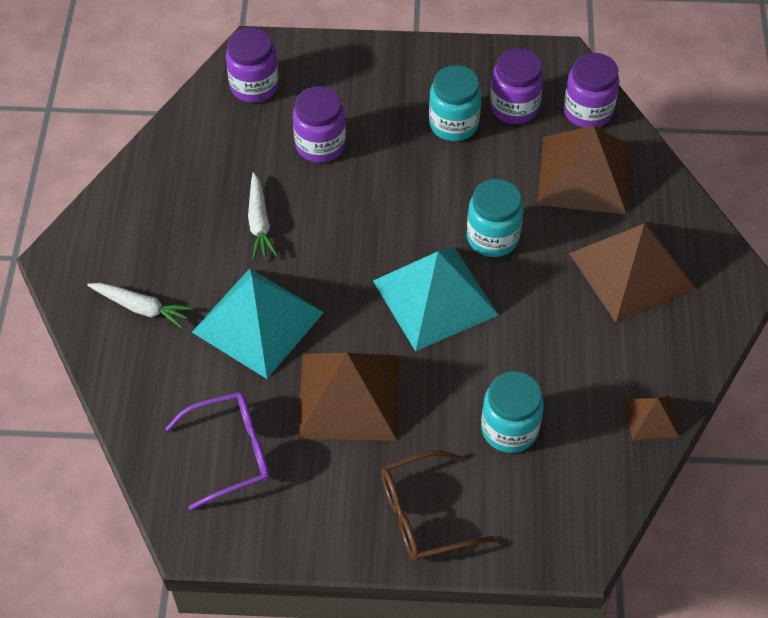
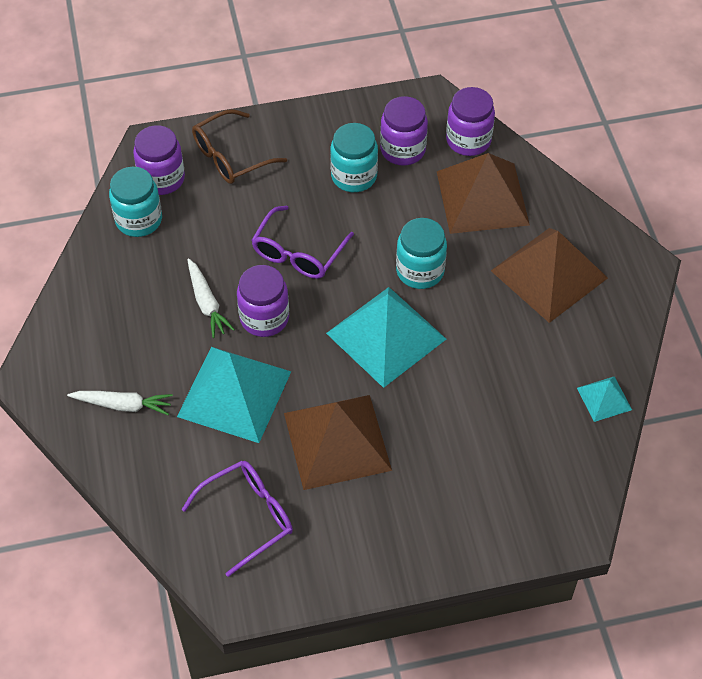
camera: 15 degrees left, 0 degrees up
(320, 145) = (240, 220): purple jar -> purple jar (264, 318)
(370, 191) = (298, 253): none -> purple glasses
(422, 515) = (435, 530): brown glasses -> brown glasses (230, 157)
(509, 429) = (486, 437): turquoise jar -> turquoise jar (139, 220)
(651, 417) = (604, 398): brown pyramid -> turquoise pyramid

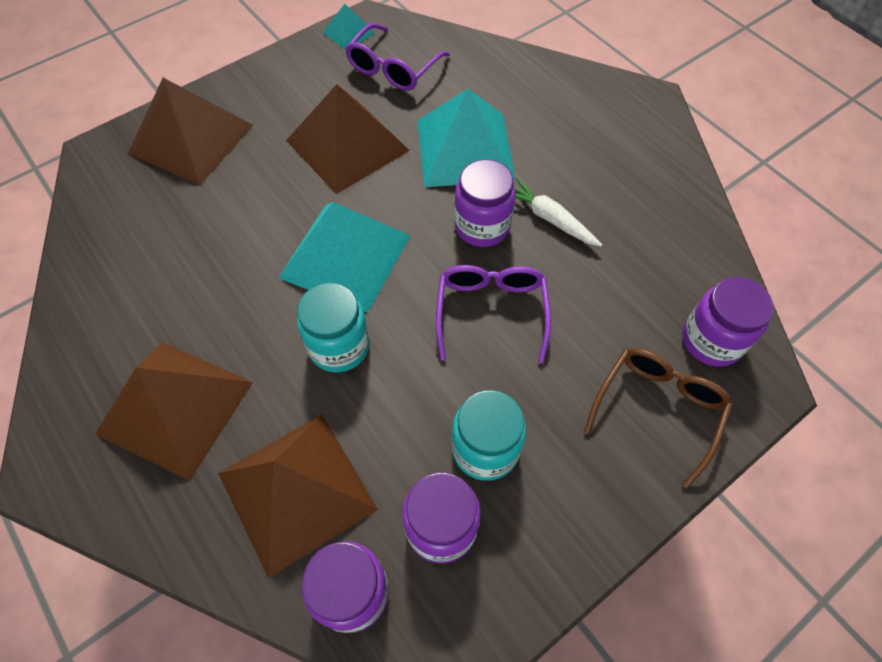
camera: 155 degrees right, 5 degrees up
(123, 405) = (555, 106): white carrot -> none
(139, 220) = (691, 278): turquoise jar -> none
(482, 509) = (191, 139): none -> brown pyramid
(604, 398) = (83, 278): turquoise pyramid -> turquoise pyramid (348, 32)

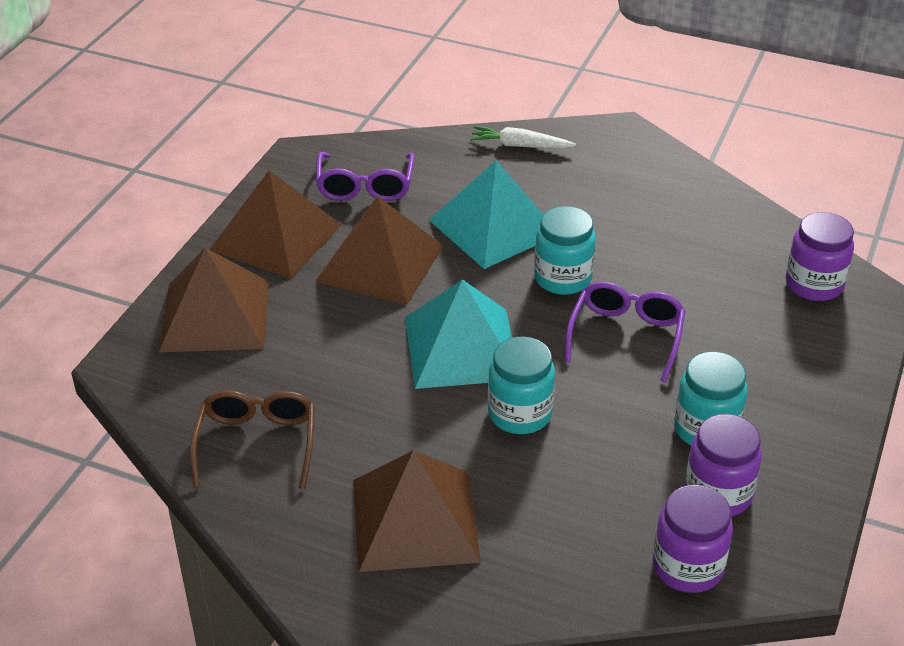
camera: 30 degrees left, 20 degrees down
(296, 491) = (580, 526): brown pyramid -> brown pyramid (276, 237)
(348, 32) = (291, 171): turquoise pyramid -> none
(482, 226) = (562, 278): purple jar -> turquoise jar
(491, 311) = (626, 335): purple glasses -> purple glasses turned 45 degrees clockwise
(550, 219) = (615, 251): white carrot -> white carrot (520, 146)
(658, 408) = (812, 345): brown glasses -> brown glasses (257, 443)

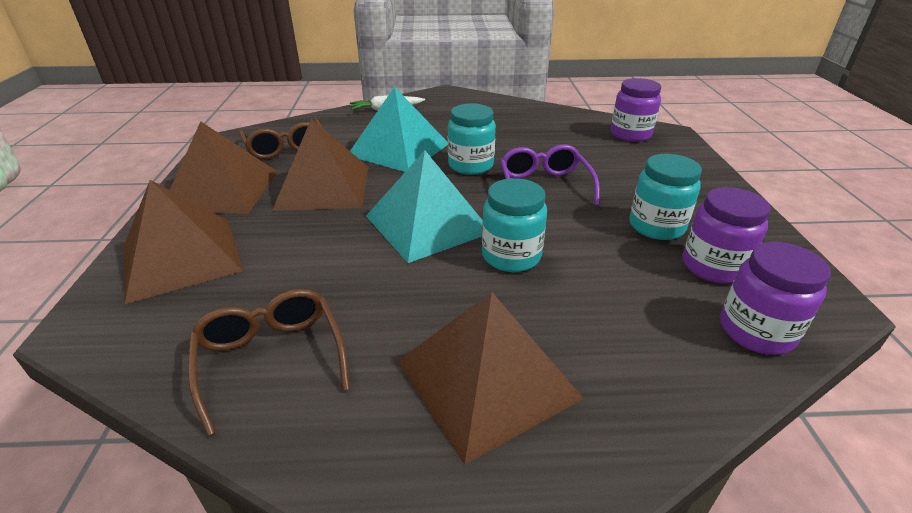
camera: 25 degrees left, 5 degrees down
(365, 187) = (285, 147): purple glasses -> brown glasses

